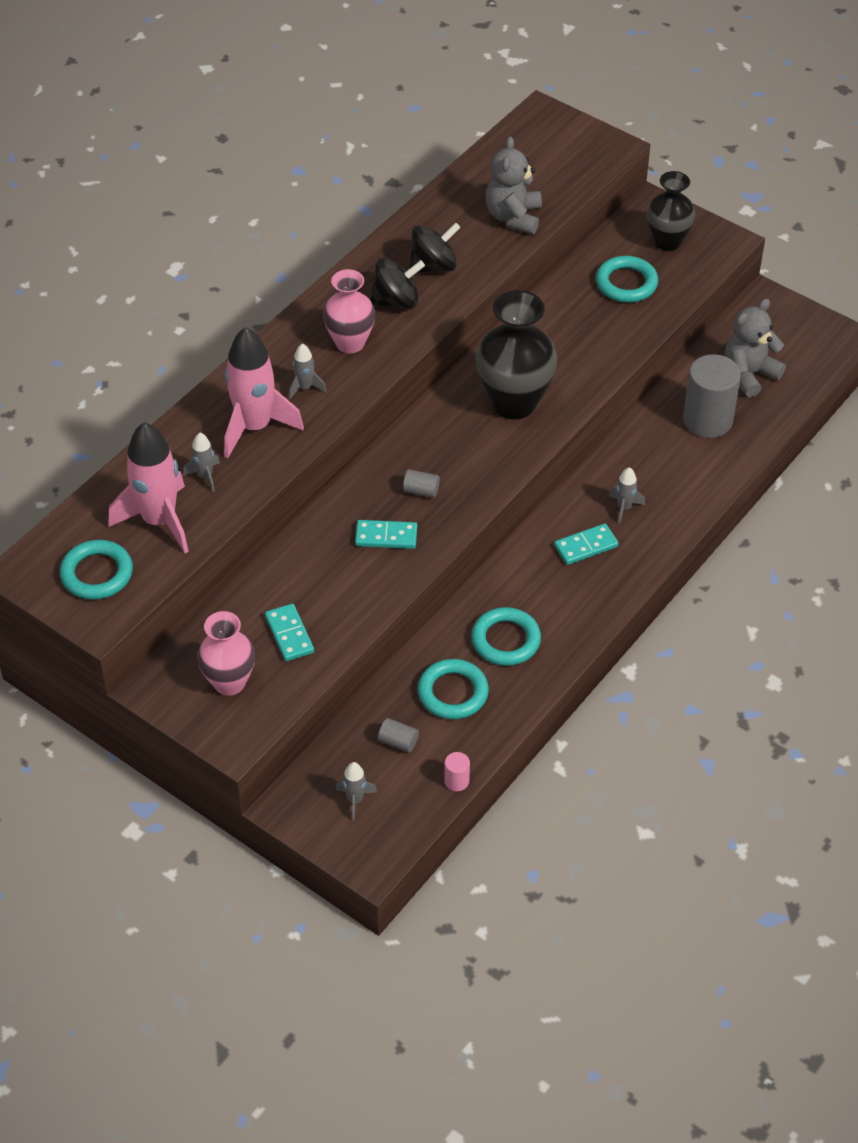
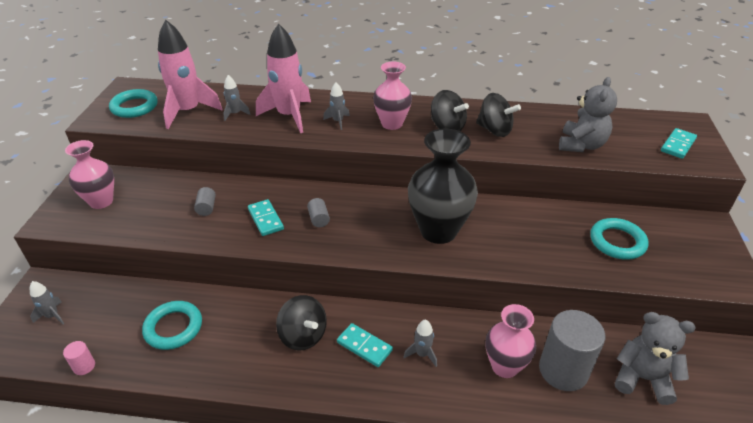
camera: 60 degrees right, 10 degrees down
(289, 634) = (154, 210): turquoise domino -> turquoise domino (678, 145)
(398, 742) = (115, 317): grey cylinder -> grey cylinder (206, 208)
(505, 640) = (240, 337): turquoise ring -> none
(513, 217) = (581, 145): grey teddy bear -> grey teddy bear turned 135 degrees clockwise
(539, 588) = (303, 335): none -> black spinning top
(667, 242) = (687, 247): black vase -> none
(677, 457) = (504, 366): none -> pink vase

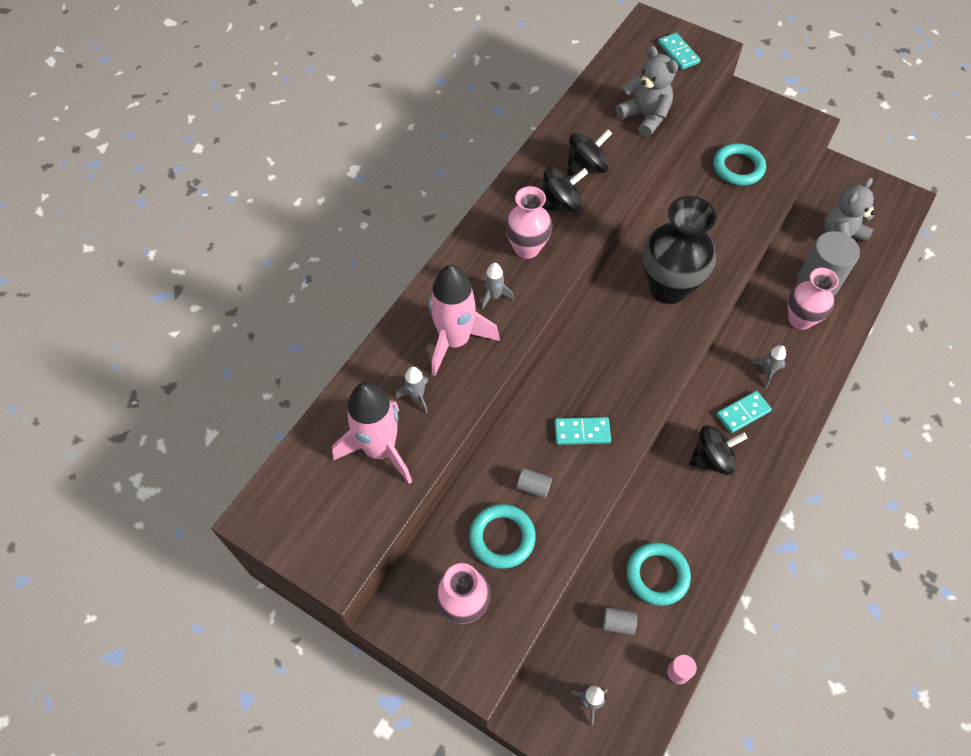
camera: 65 degrees left, 20 degrees up
(134, 107) = (328, 514): turquoise ring -> turquoise ring (502, 538)
(319, 219) = (604, 382): grey cylinder -> grey cylinder (618, 623)

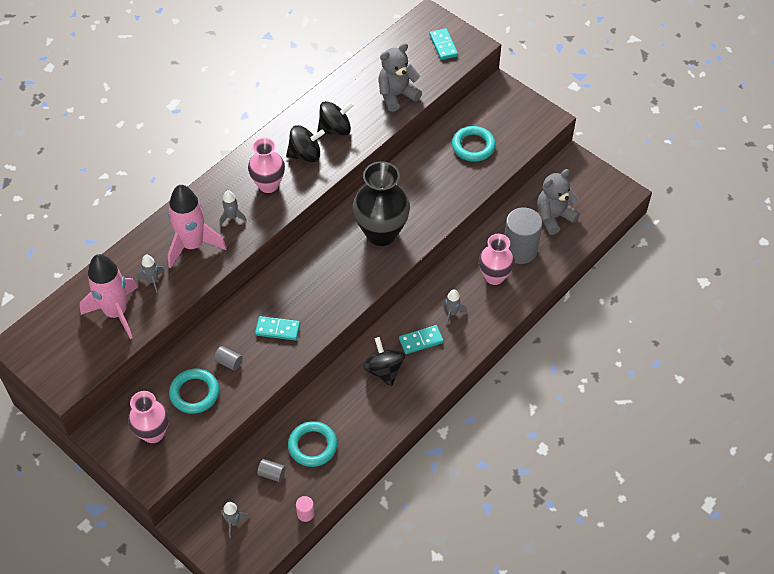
camera: 10 degrees right, 5 degrees down
(645, 117) = (396, 95): grey teddy bear -> grey teddy bear turned 90 degrees counterclockwise
(712, 459) = (384, 370): black spinning top -> black spinning top turned 105 degrees counterclockwise

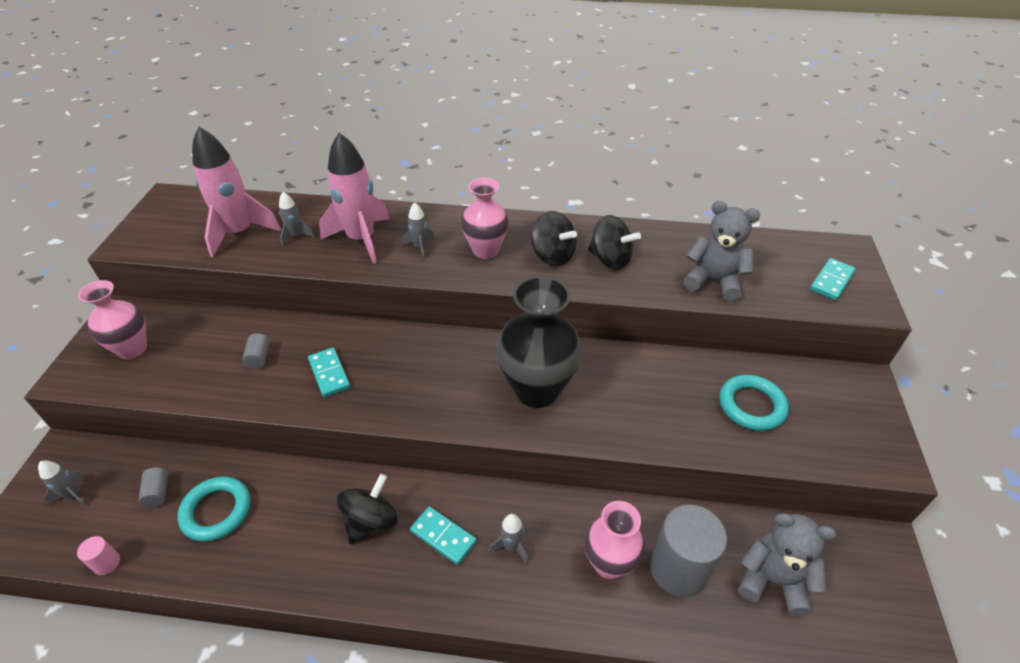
camera: 55 degrees right, 10 degrees down
(194, 393) = (202, 353): turquoise ring -> none

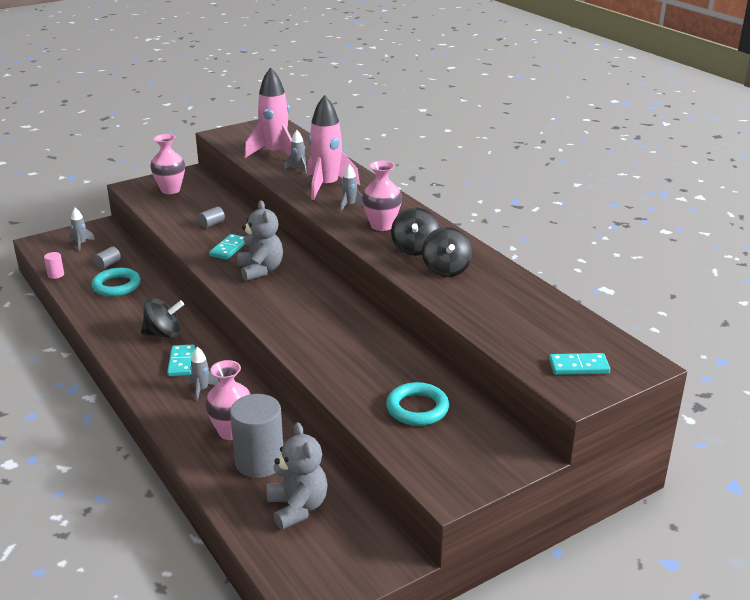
camera: 50 degrees right, 15 degrees down
(537, 390) = (311, 319): black vase -> none
(714, 281) = (490, 316): grey teddy bear -> grey teddy bear (260, 270)

